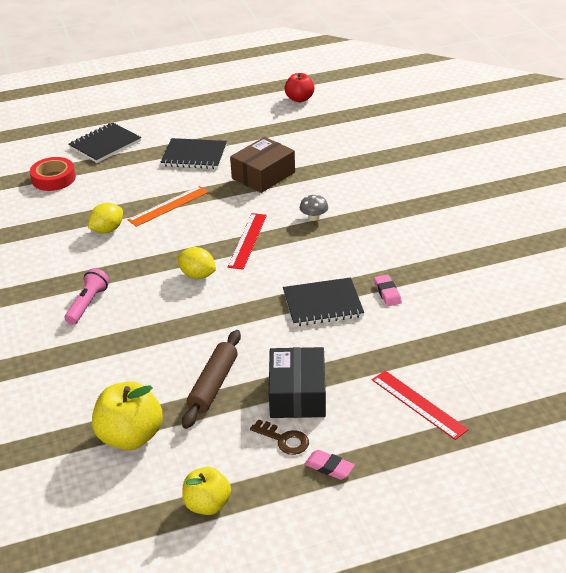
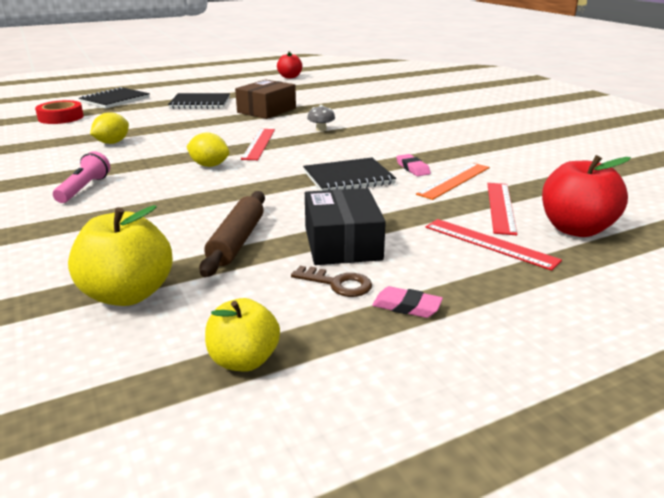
camera: 10 degrees left, 10 degrees down
(168, 206) = (176, 128): orange ruler -> orange ruler (454, 180)
(448, 358) = (501, 207): none -> red ruler
(500, 392) = (575, 229): none -> red apple

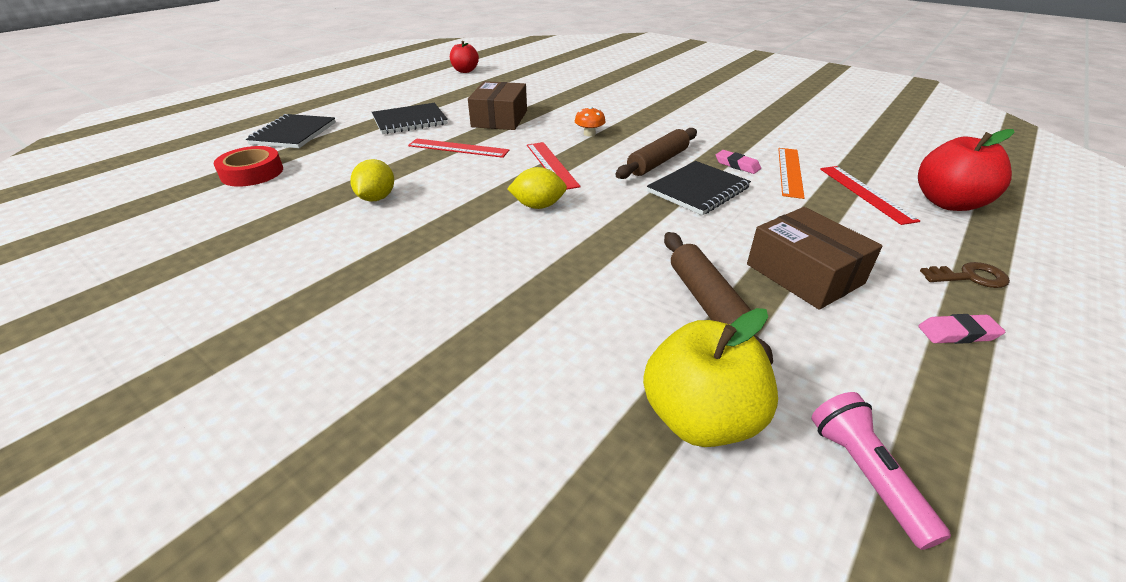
camera: 25 degrees left, 10 degrees up
(84, 189) = (434, 276): pink flashlight -> pink flashlight (865, 474)
(244, 360) = (931, 461): yellow apple -> none
(321, 129) = (589, 134): grey mushroom -> orange mushroom
(338, 284) = (869, 326): brown key -> brown key (969, 277)
(342, 243) = (804, 274): black box -> brown box
(346, 155) = (657, 162): none -> brown rolling pin
(489, 243) = (913, 237): red ruler -> red ruler (458, 148)

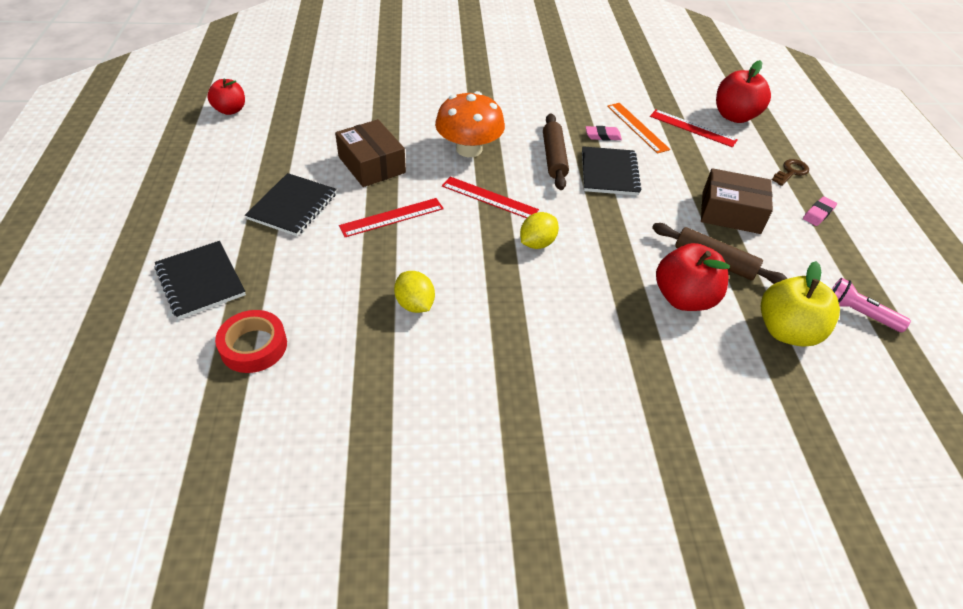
camera: 45 degrees left, 10 degrees up
(589, 134) = (469, 149): orange mushroom -> orange mushroom, size x2.29
(612, 312) = (684, 298): none -> red apple

